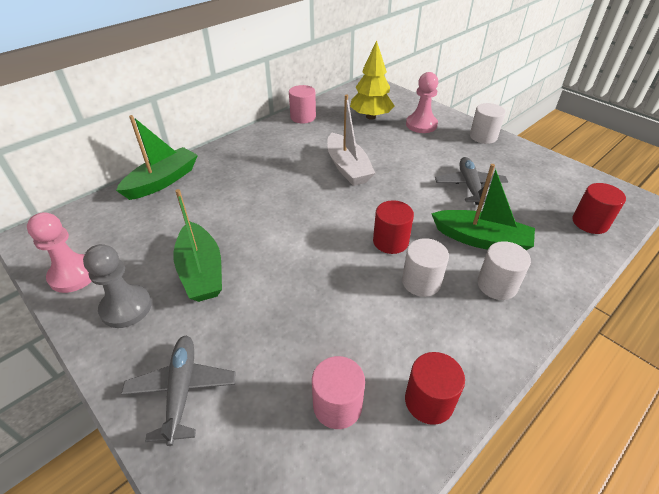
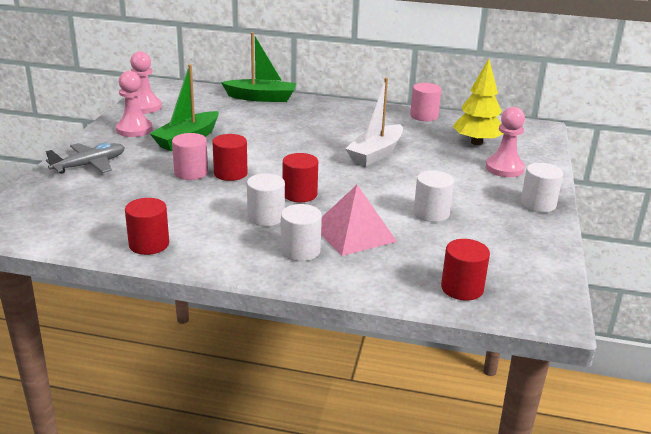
camera: 55 degrees right, 15 degrees down
(126, 307) = (134, 129): grey pawn -> pink pawn
(312, 270) = (230, 173): none -> red cylinder
(337, 405) = (118, 213): pink cylinder -> pink cylinder (191, 172)
(470, 186) = (431, 213): grey plane -> white cylinder
(481, 239) = (354, 233): green boat -> pink pyramid

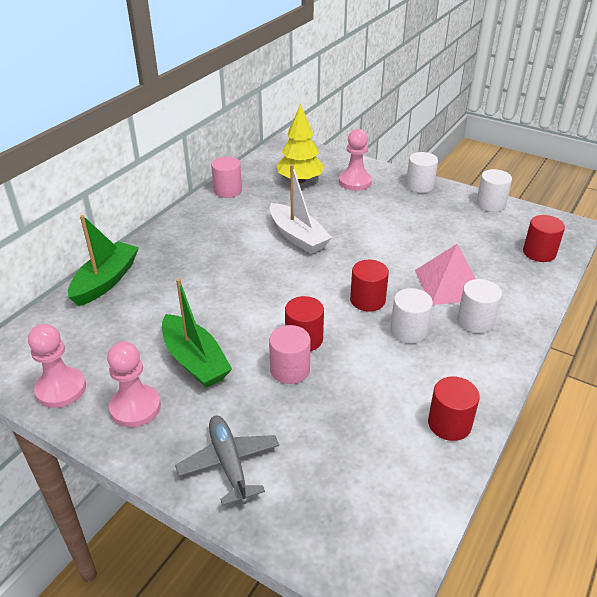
camera: 70 degrees left, 10 degrees up
(431, 213) = (423, 236): white cylinder -> white cylinder (490, 204)

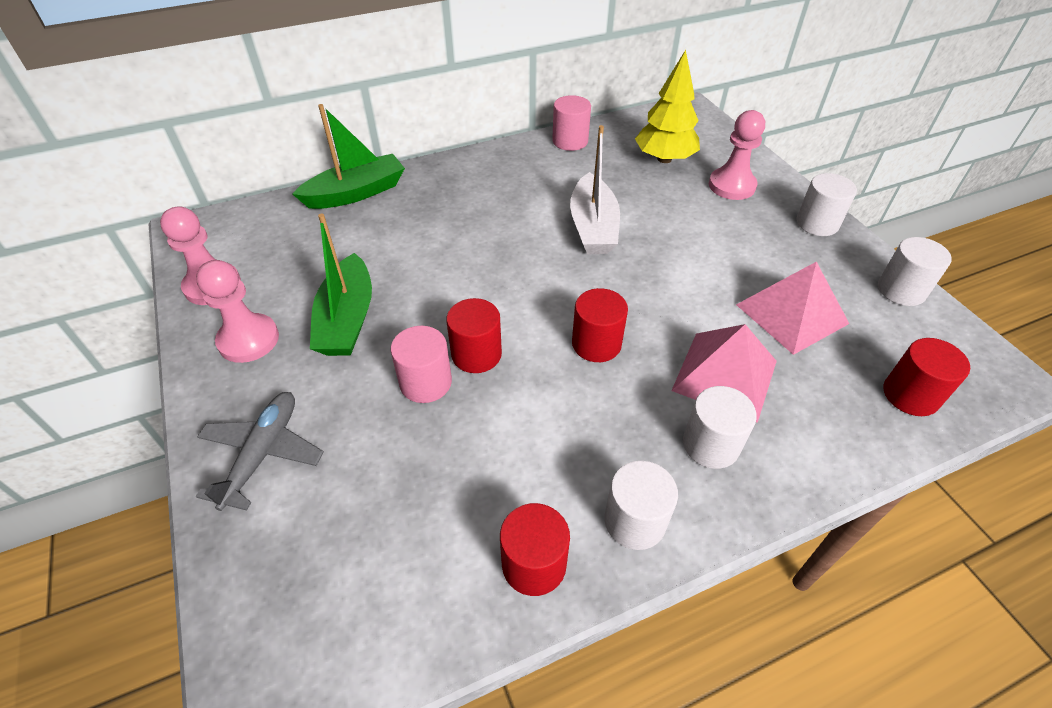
camera: 35 degrees right, 10 degrees up
(408, 330) = (607, 409): white cylinder -> white cylinder (634, 521)
(451, 238) = (791, 314): none -> pink pyramid

